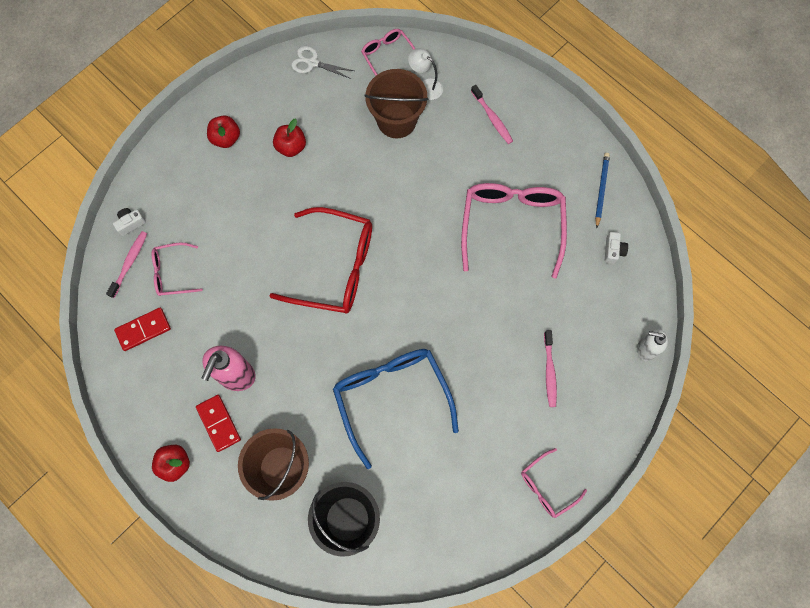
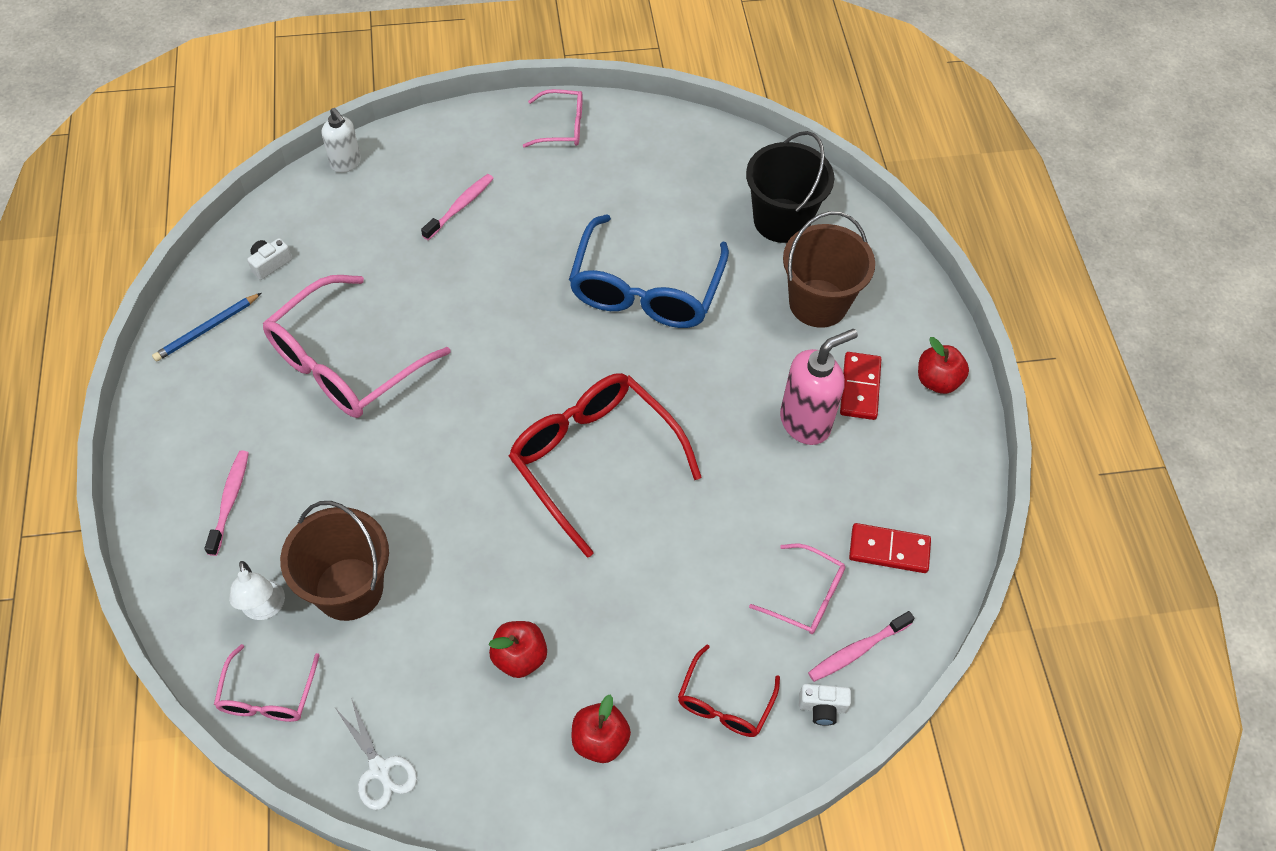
camera: 145 degrees left, 15 degrees down
(179, 193) = (724, 703): none -> red glasses

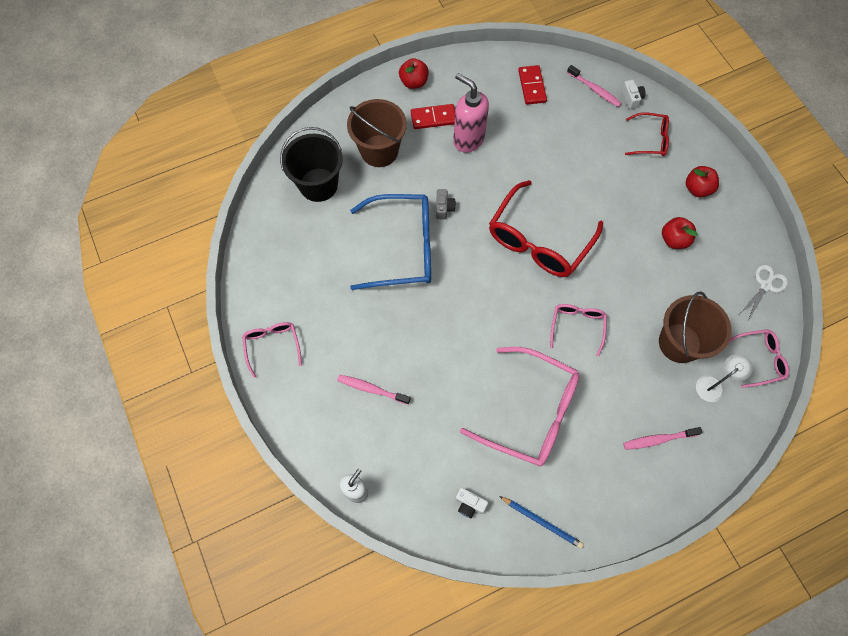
camera: 105 degrees left, 10 degrees up
(693, 355) = (444, 208): none -> grey camera
(806, 596) = (575, 117): pink glasses -> pink glasses (577, 326)

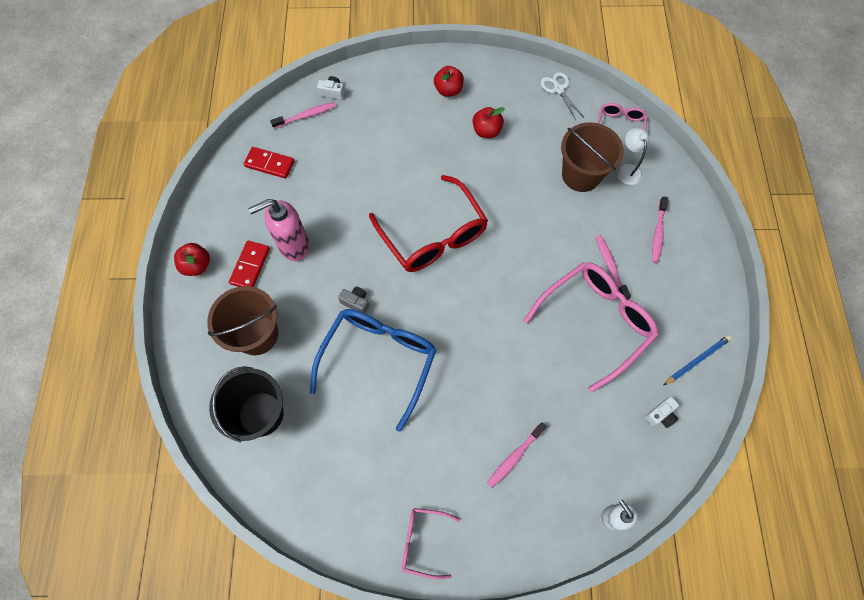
camera: 65 degrees left, 0 degrees up
(577, 326) = (531, 245): pink glasses -> none
(595, 406) = (610, 266): none -> pink toothbrush
(650, 140) = (382, 99): red glasses -> none

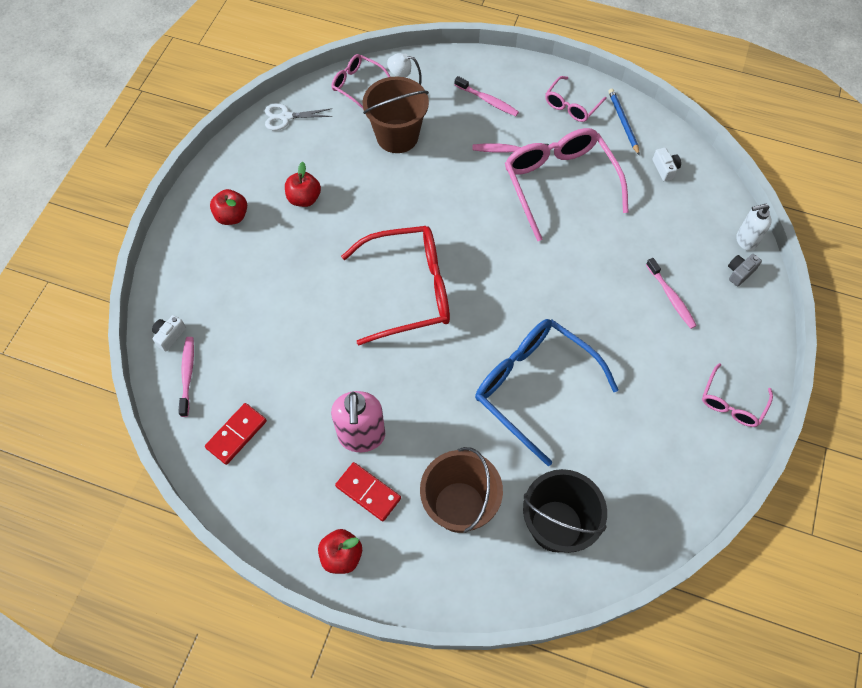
camera: 70 degrees left, 5 degrees down
(356, 302) = (458, 390): grey camera -> grey camera (739, 272)
(691, 307) = (571, 106): none -> pink glasses

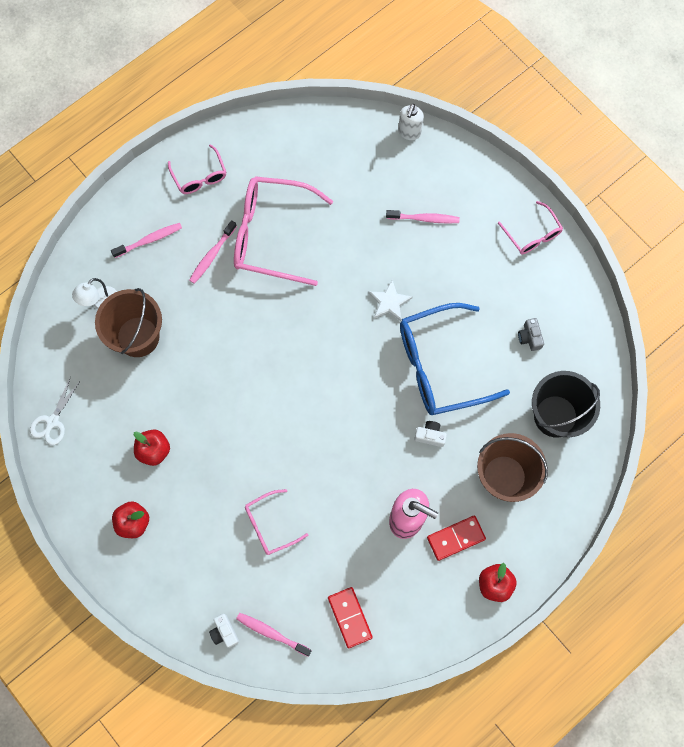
camera: 60 degrees left, 10 degrees up
(357, 84) = (57, 340): pink glasses -> pink glasses (269, 525)
(409, 290) = (299, 411): red glasses -> none
(566, 310) = (389, 302): none -> white star
(623, 122) = (243, 147): blue pencil -> none
(665, 169) = (308, 146): white camera -> white camera (430, 436)
(739, 272) = (433, 156): grey camera -> grey camera (529, 337)

